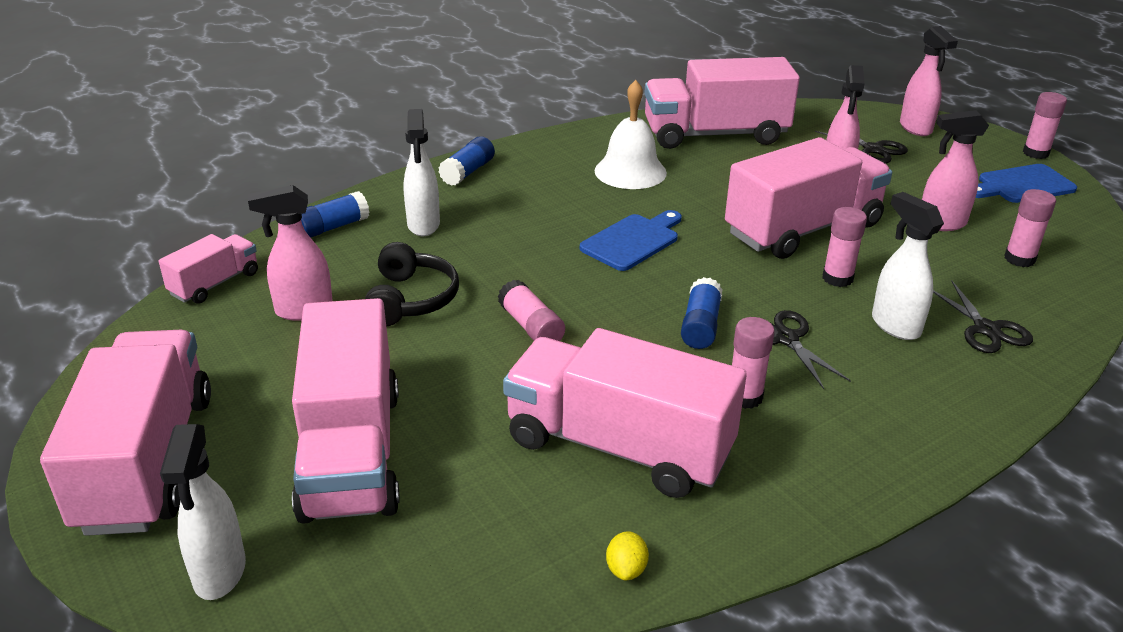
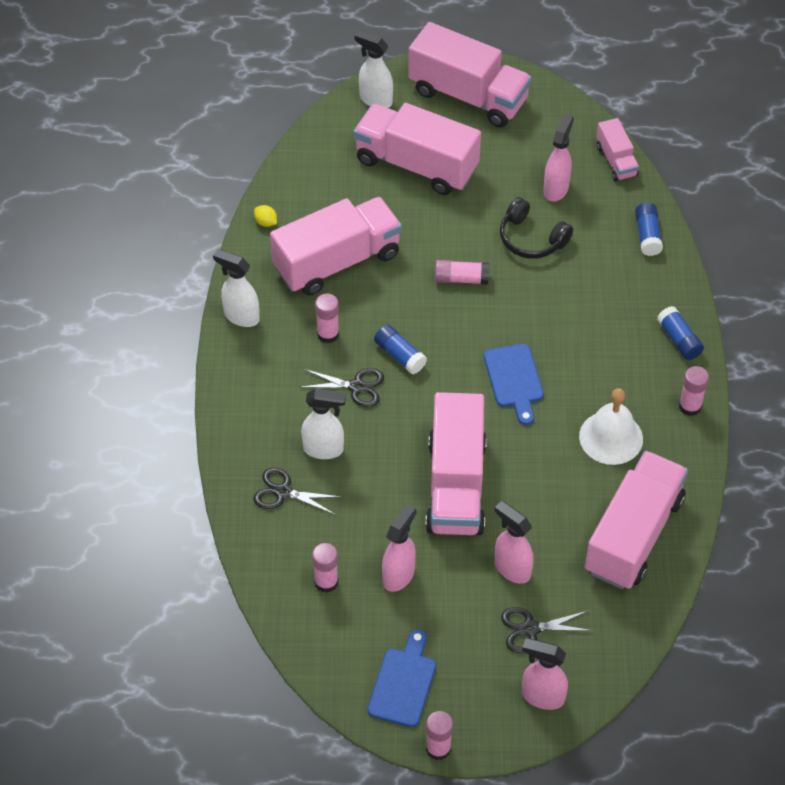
camera: 125 degrees right, 20 degrees up
(423, 225) = (616, 281): white spray bottle -> white spray bottle (241, 316)
(837, 278) = (389, 459): pink glue stick -> pink glue stick (690, 406)

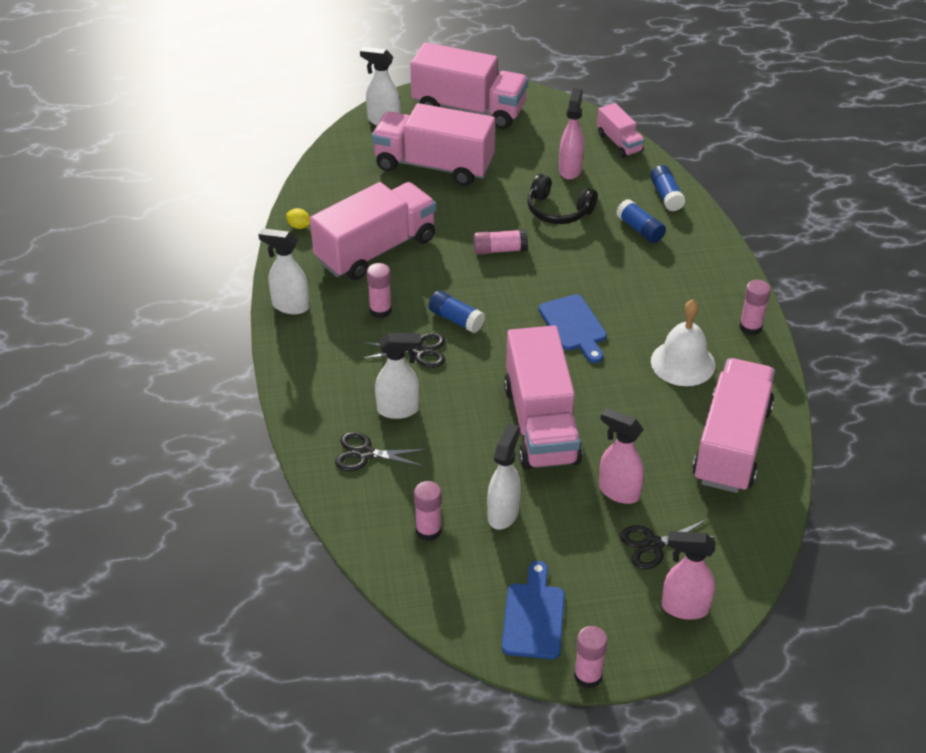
camera: 10 degrees left, 10 degrees down
(399, 575) = (503, 513): pink spray bottle -> white spray bottle
(679, 340) = (722, 274): blue glue stick -> blue glue stick (640, 229)

